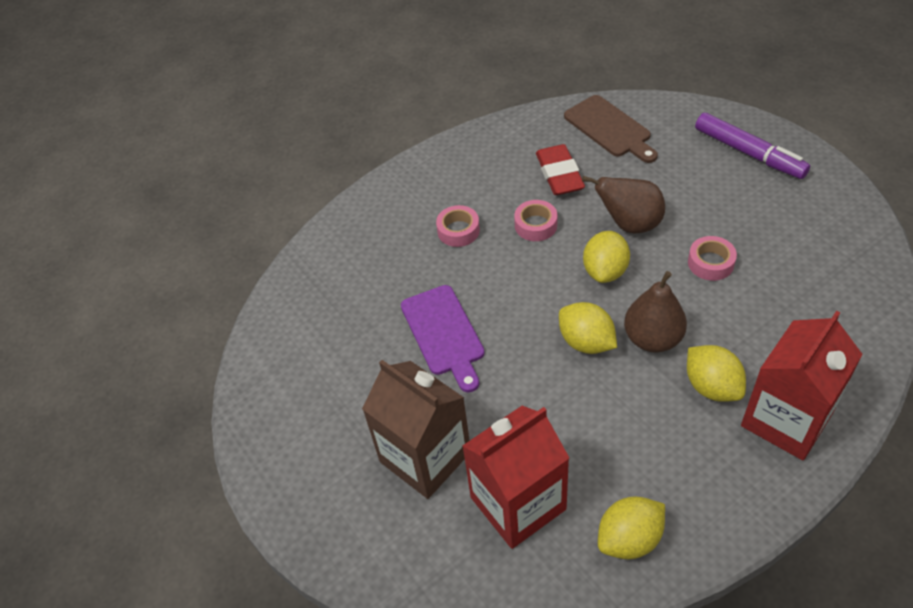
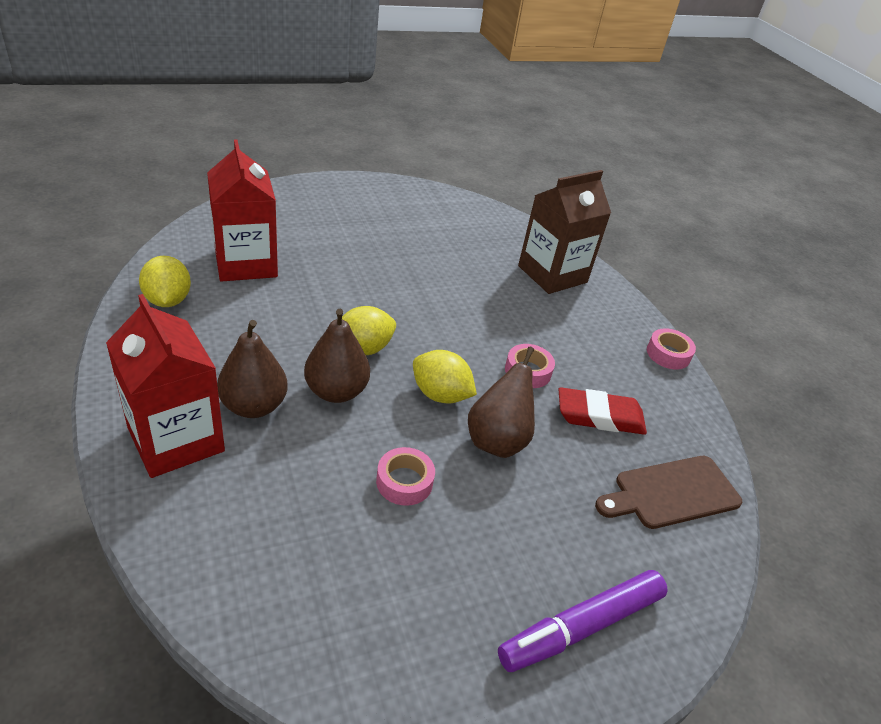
camera: 95 degrees right, 10 degrees down
(425, 457) = (319, 239): brown carton -> brown carton (552, 274)
(444, 334) = (425, 278): purple cutting board -> none
(458, 231) = (542, 322): pink tape -> pink tape (668, 354)
(711, 386) = (254, 406): yellow lemon -> brown pear

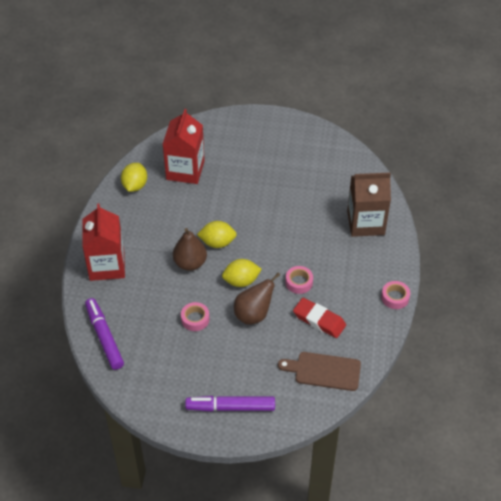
camera: 35 degrees right, 10 degrees up
(239, 583) = (104, 337): none -> purple marker
(254, 406) = (148, 259): brown pear -> none
(440, 395) = (241, 281): yellow lemon -> yellow lemon turned 75 degrees counterclockwise

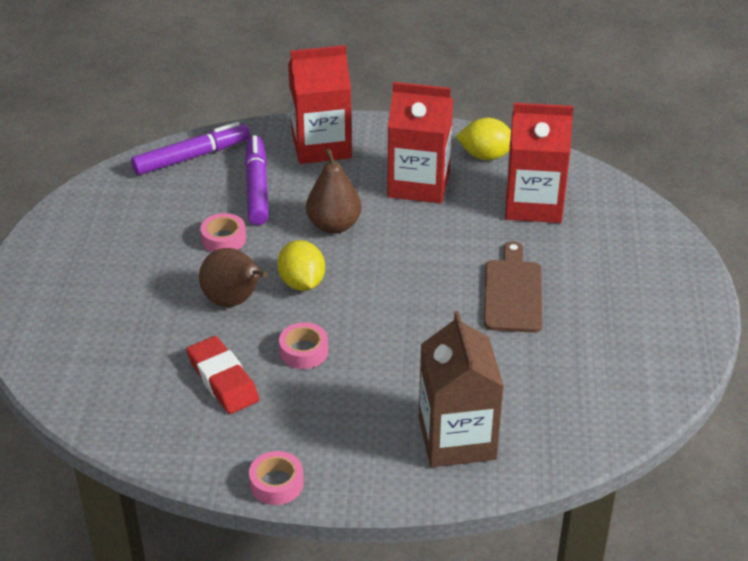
camera: 85 degrees right, 10 degrees down
(157, 219) = (418, 184): none -> red carton
(217, 242) = (380, 251): yellow lemon -> none
(230, 407) = (60, 287): purple marker -> purple marker (257, 187)
(319, 320) = (223, 380): red eraser -> red eraser turned 60 degrees counterclockwise
(324, 371) = (118, 389): brown cutting board -> brown cutting board (513, 292)

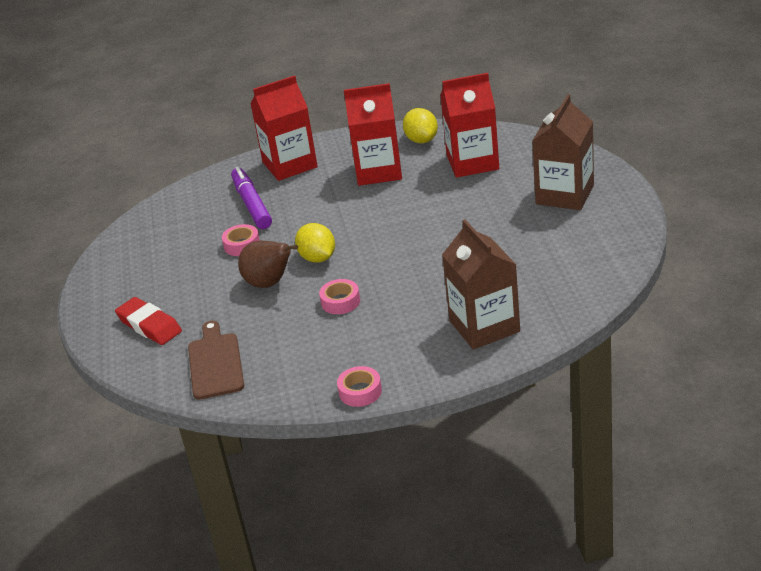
camera: 10 degrees left, 5 degrees down
(192, 157) = (189, 197): purple marker -> none
(223, 380) = (286, 336): red eraser -> red eraser (149, 325)
(334, 225) = (325, 214): brown pear -> none
(486, 156) = (421, 140): yellow lemon -> yellow lemon turned 75 degrees clockwise
(513, 292) = (483, 223): brown cutting board -> brown cutting board (215, 363)
(626, 282) = (565, 194): none -> brown carton

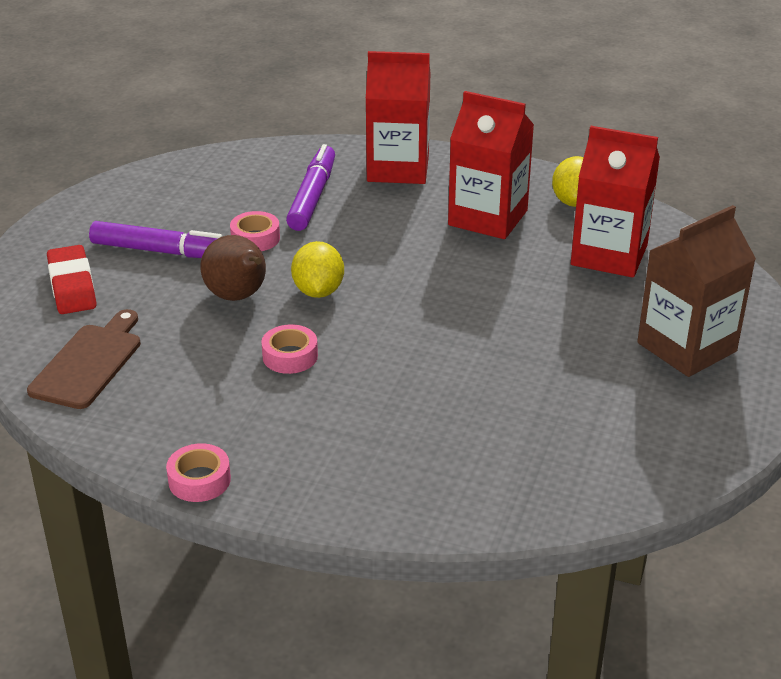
camera: 25 degrees right, 0 degrees up
(187, 279) = (162, 251): none -> purple marker
(484, 326) = (421, 472): brown carton -> none

